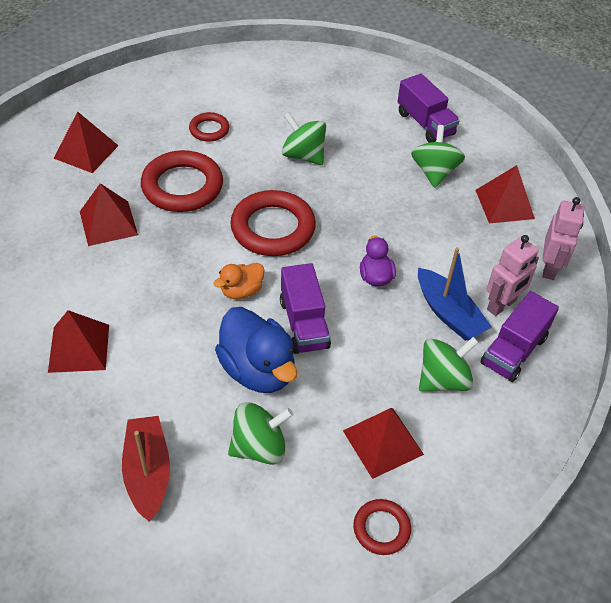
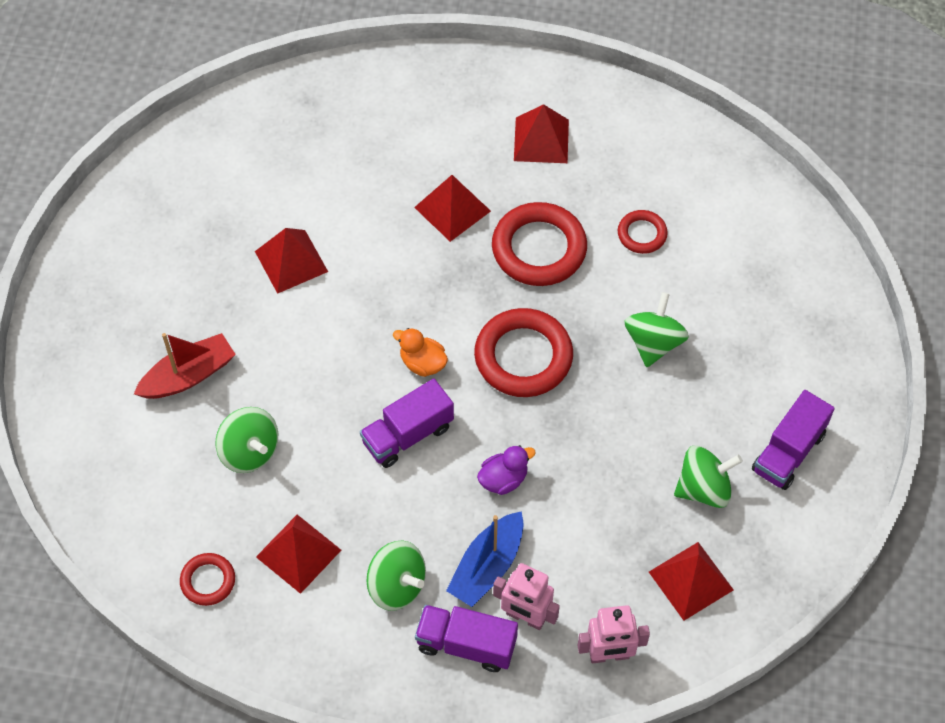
camera: 70 degrees right, 10 degrees up
(258, 370) = (333, 416): blue duck -> none

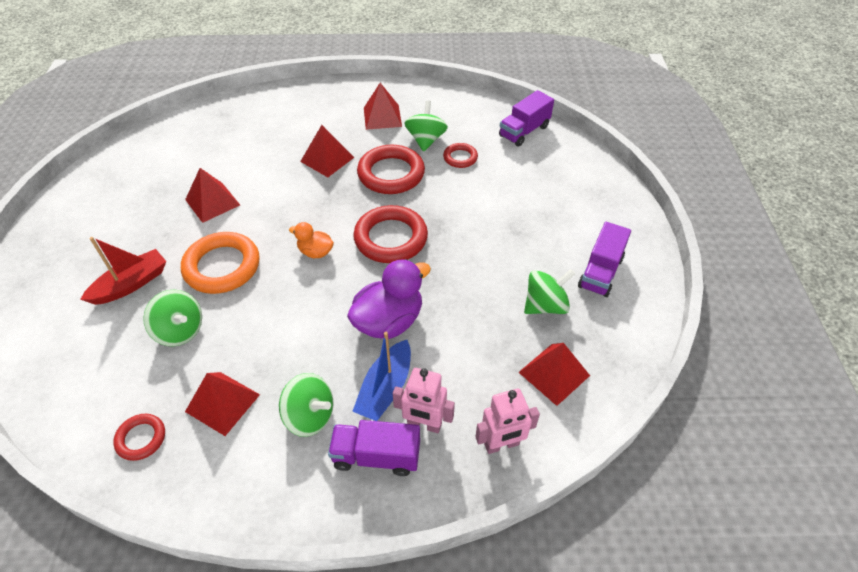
camera: 10 degrees left, 10 degrees down
(302, 367) = (222, 266): none -> orange ring
(408, 435) = (309, 301): purple truck -> purple truck (524, 131)
(503, 479) = (389, 321): purple duck -> purple duck, size x1.85
(653, 343) = (483, 218): green spinning top -> green spinning top (426, 140)

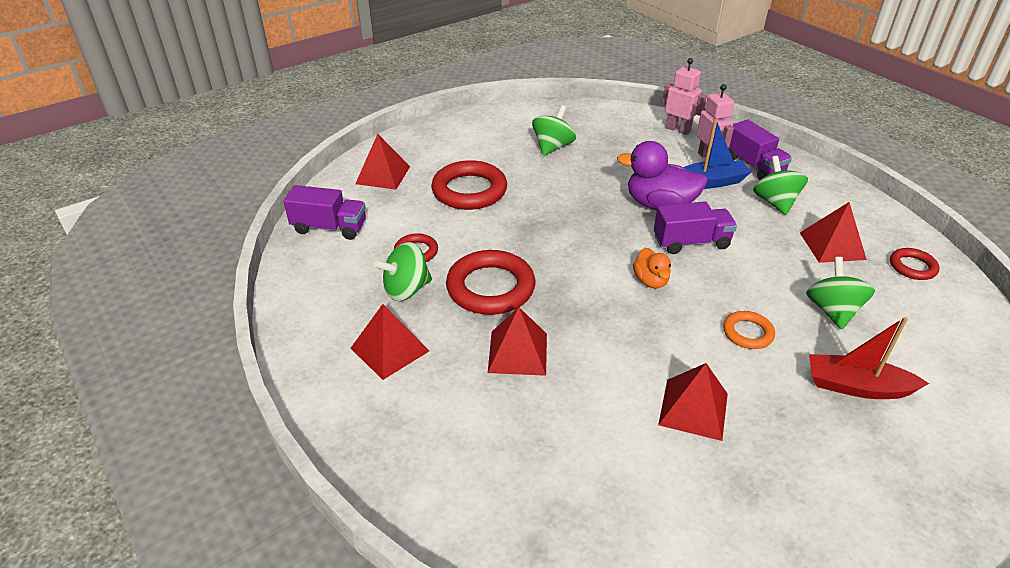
camera: 125 degrees left, 10 degrees down
(222, 266) = (747, 333): orange ring -> orange ring, size x0.53
(391, 238) = (578, 244): red ring -> red ring (469, 190)
(545, 305) = (552, 147): green spinning top -> green spinning top turned 90 degrees clockwise
(554, 373) = (605, 128): red pyramid -> red pyramid (383, 175)
(600, 272) = (491, 135): purple truck -> purple truck (691, 242)

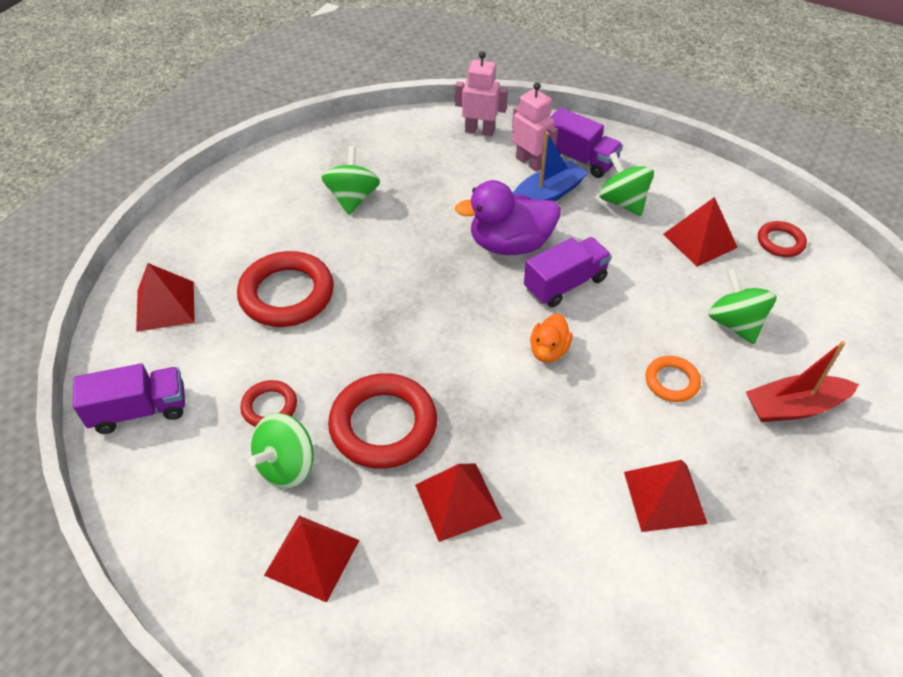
camera: 25 degrees left, 10 degrees up
(650, 281) = (548, 350): orange duck -> orange duck turned 60 degrees clockwise

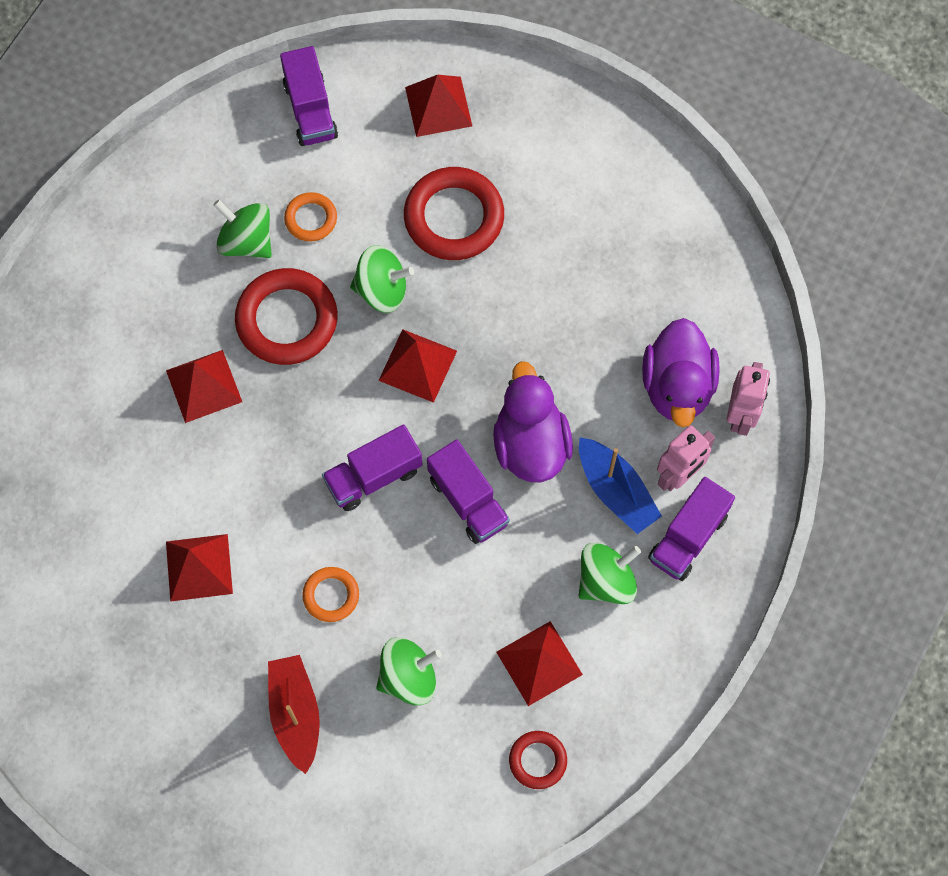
camera: 90 degrees right, 20 degrees up
(269, 407) = (311, 219): red ring -> orange ring
(312, 557) = (157, 270): red pyramid -> red pyramid (418, 365)
(353, 198) = (606, 271): green spinning top -> green spinning top (382, 290)
(456, 161) = (677, 386): none -> purple duck
(548, 350) = (373, 476): orange duck -> purple truck

